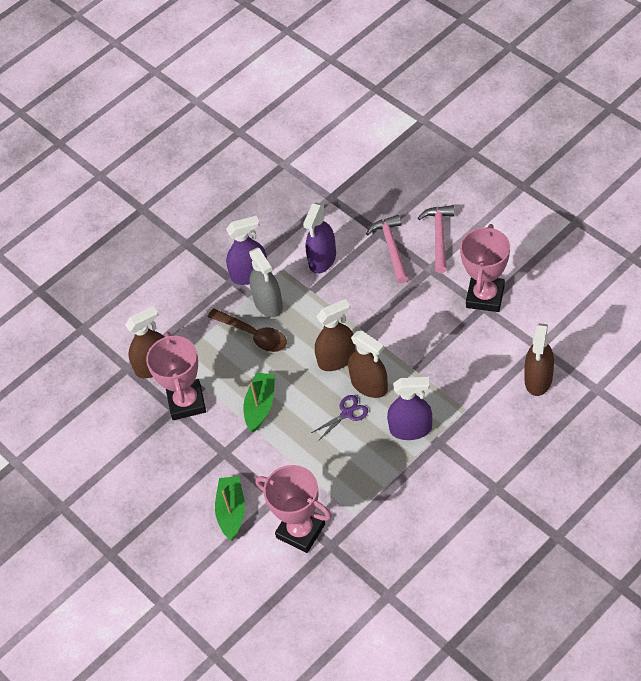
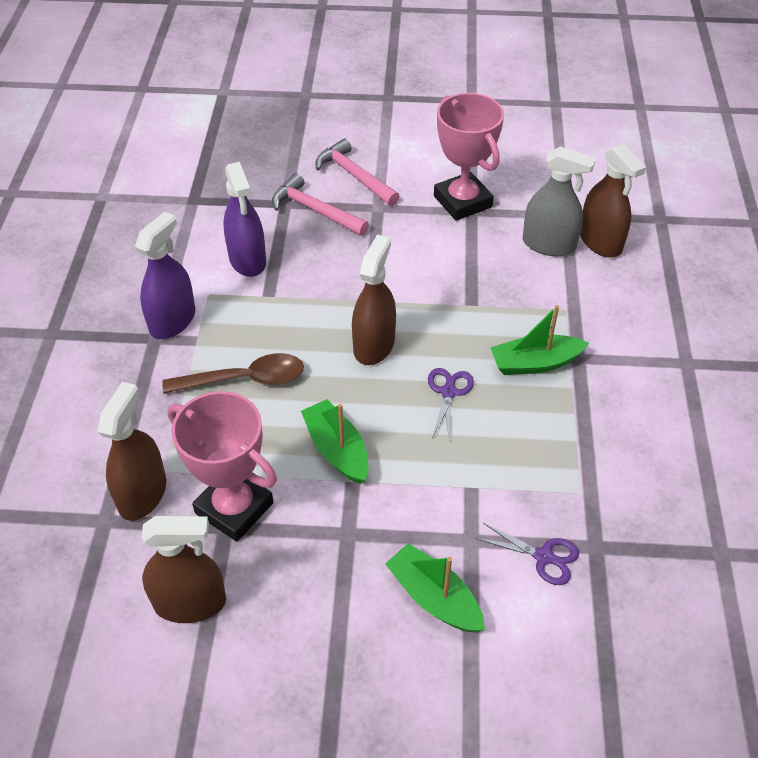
camera: 50 degrees left, 5 degrees down
(268, 303) = (228, 337): grey spray bottle -> grey spray bottle (548, 244)
(300, 531) = (543, 556): pink trophy -> purple scissors
(369, 385) = (440, 348): brown spray bottle -> brown spray bottle (190, 602)
(410, 429) = (535, 363): purple spray bottle -> green boat

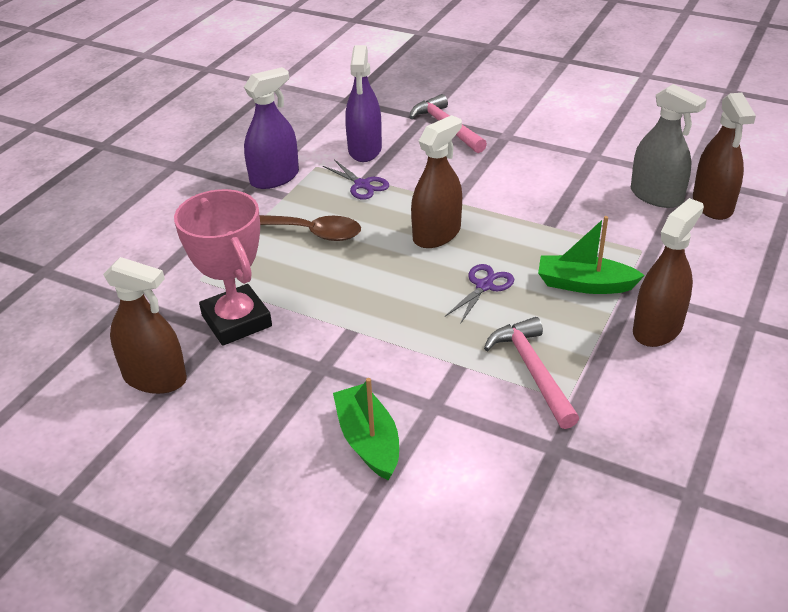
camera: 25 degrees right, 10 degrees down
(142, 494) = (169, 290): brown spray bottle -> brown spray bottle (657, 328)
(337, 450) = (353, 303): green boat -> none
(354, 176) = (498, 109): pink hammer -> pink hammer (533, 371)
(462, 201) = (589, 147): pink trophy -> none
(543, 556) = (496, 441): purple scissors -> purple scissors (362, 185)

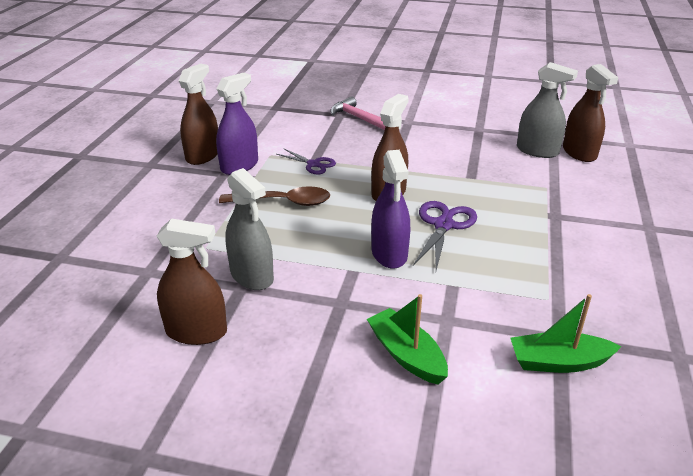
camera: 15 degrees left, 5 degrees down
(236, 321) = (252, 276): pink trophy -> grey spray bottle
(365, 149) = (304, 140): purple spray bottle -> purple spray bottle (389, 253)
(484, 286) = (443, 225): purple scissors -> purple scissors, size x1.55
(533, 371) = (511, 282): pink hammer -> none
(584, 284) = (518, 215): green boat -> green boat (558, 362)
(657, 328) = (587, 239): brown spray bottle -> brown spray bottle (203, 156)

